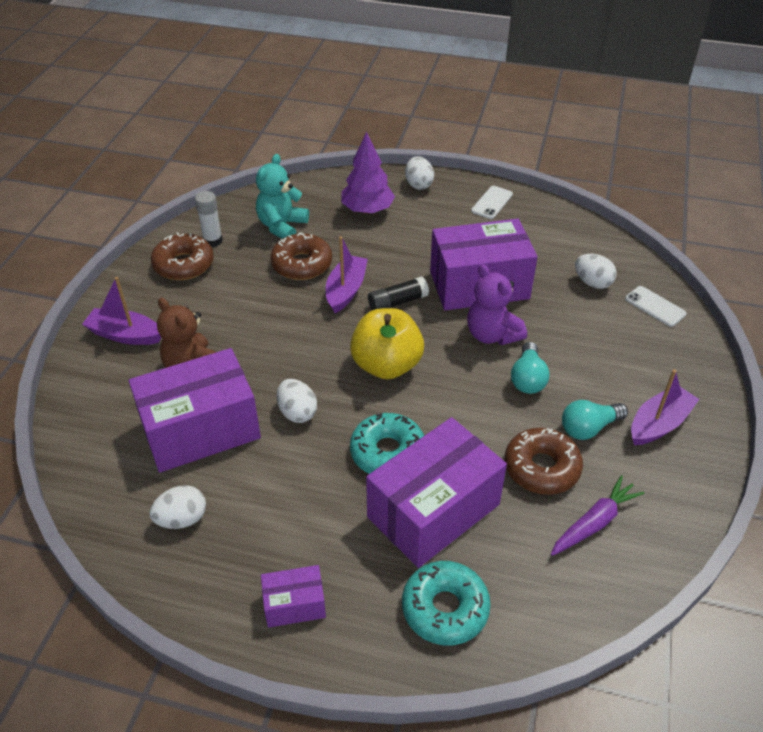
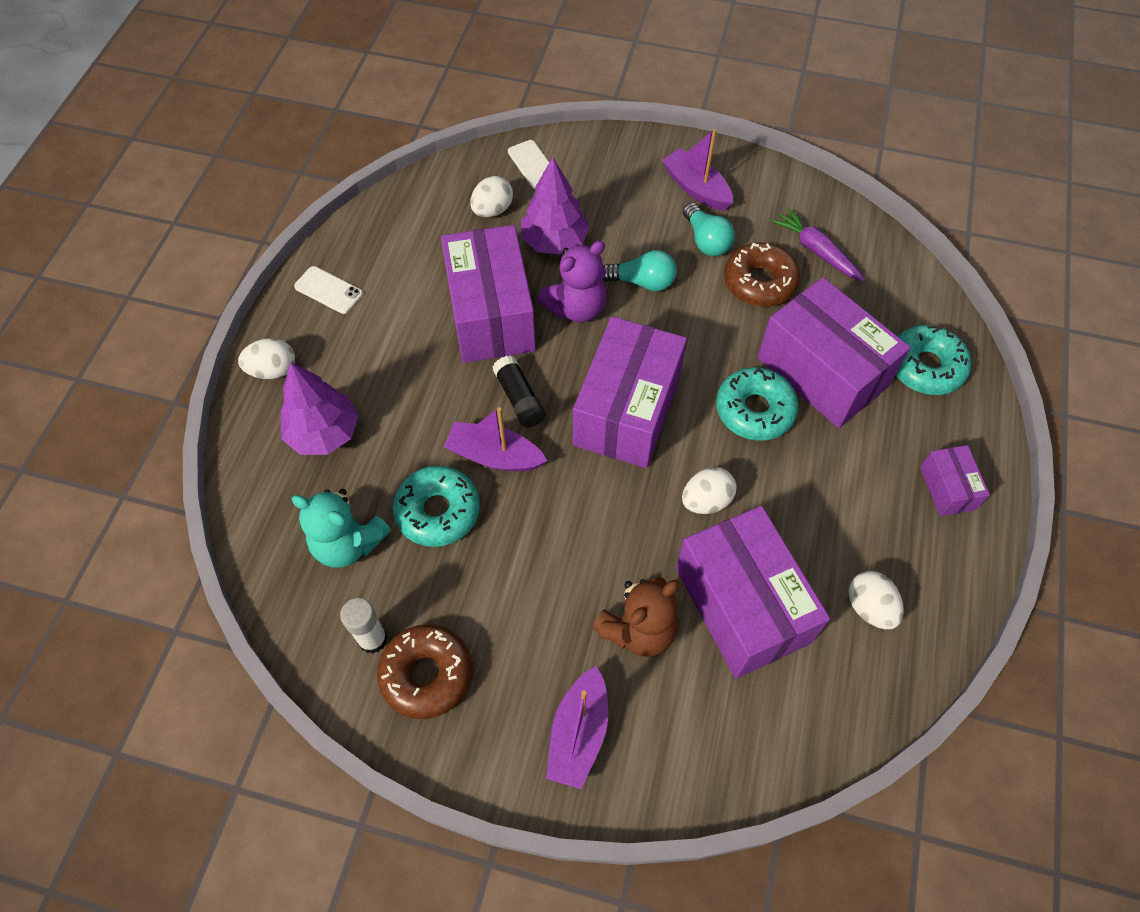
camera: 90 degrees left, 15 degrees up
(302, 264) = (438, 511): brown donut -> turquoise donut
(386, 365) = (627, 410): yellow apple -> purple box
(564, 321) = (554, 242): none -> purple tree
(655, 306) = (533, 164): white phone -> white phone turned 75 degrees counterclockwise

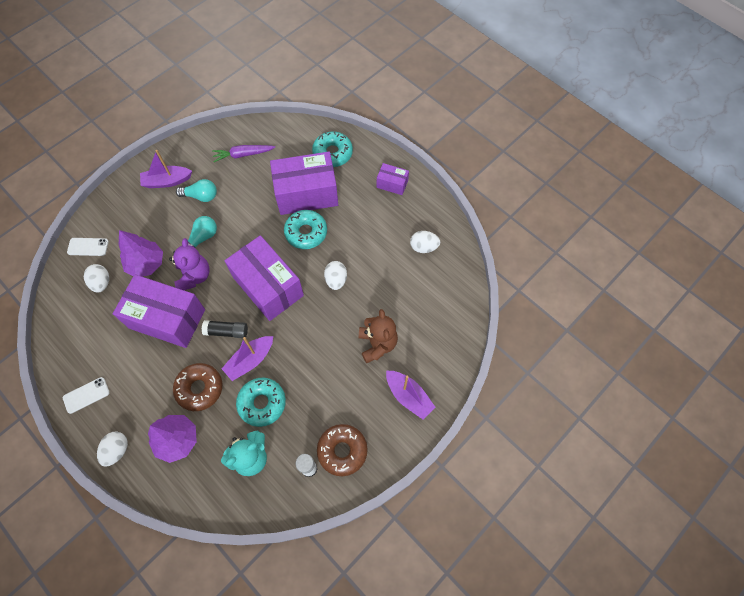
camera: 60 degrees left, 5 degrees up
(742, 605) = (392, 295): purple box -> none
(759, 282) = (242, 188): brown donut -> brown donut (199, 388)

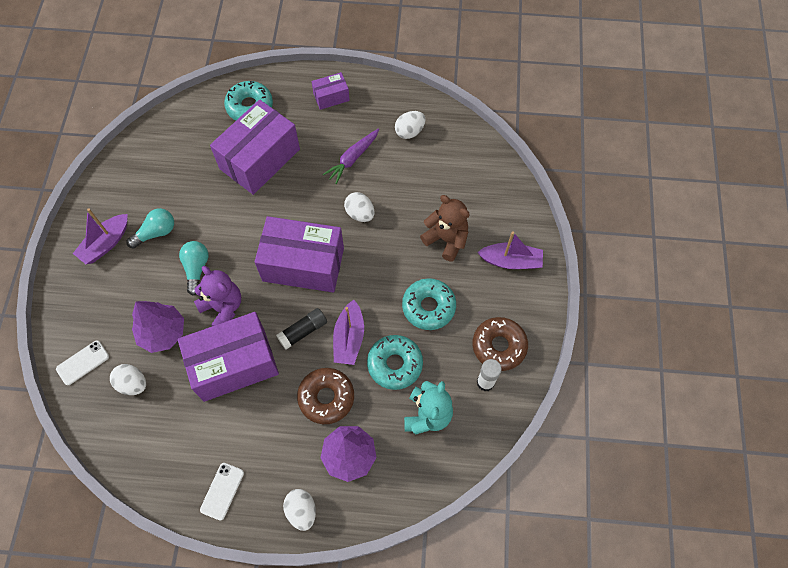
camera: 40 degrees left, 0 degrees up
(243, 155) = (161, 166): purple carrot -> purple carrot (352, 159)
(306, 233) = (293, 193): turquoise donut -> turquoise donut (428, 307)

